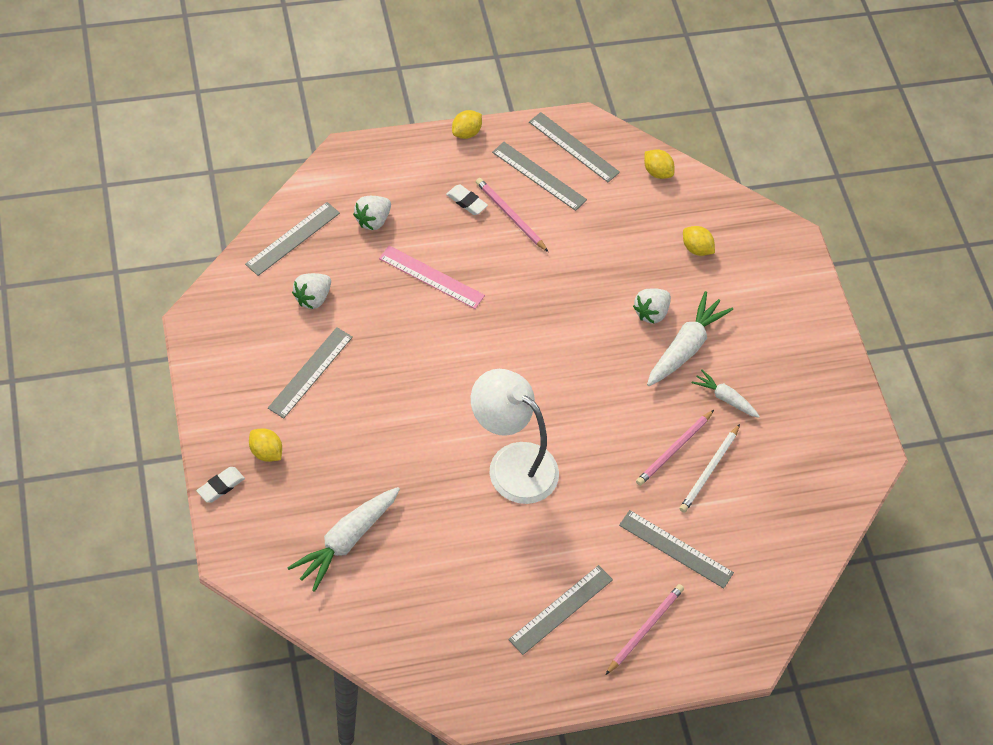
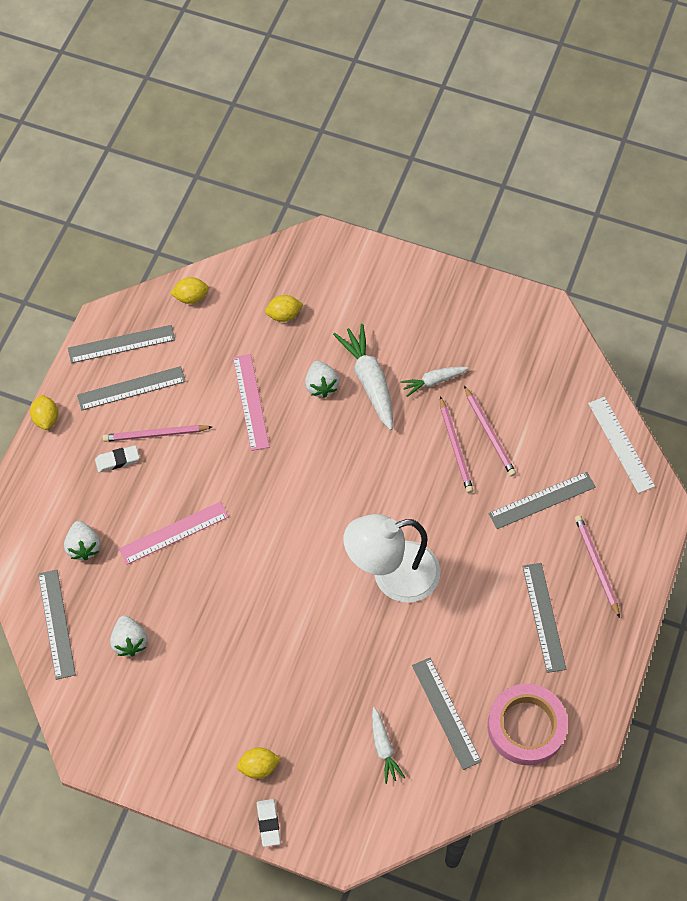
camera: 50 degrees left, 5 degrees up
(310, 372) = (203, 686): grey ruler -> grey ruler (446, 713)
(346, 541) = (383, 748): white carrot -> white carrot, size x0.57
(444, 648) = (526, 726): none -> pink tape
(594, 268) = (251, 402): none -> pink ruler
(709, 470) = (489, 433): white pencil -> pink pencil
(784, 588) = (620, 444): none -> white ruler

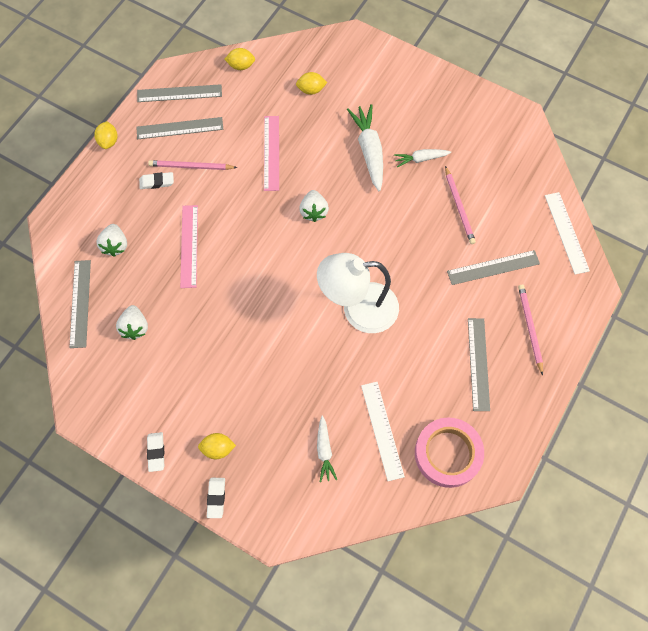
camera: 10 degrees right, 5 degrees up
(174, 532) = (189, 246): pink ruler -> pink ruler turned 75 degrees counterclockwise
(187, 783) = (156, 452): none -> white eraser
(321, 386) = (330, 149): white strawberry -> white strawberry (313, 211)
(446, 713) = (382, 430): grey ruler -> white ruler
(455, 447) = (429, 213): pink pencil -> none

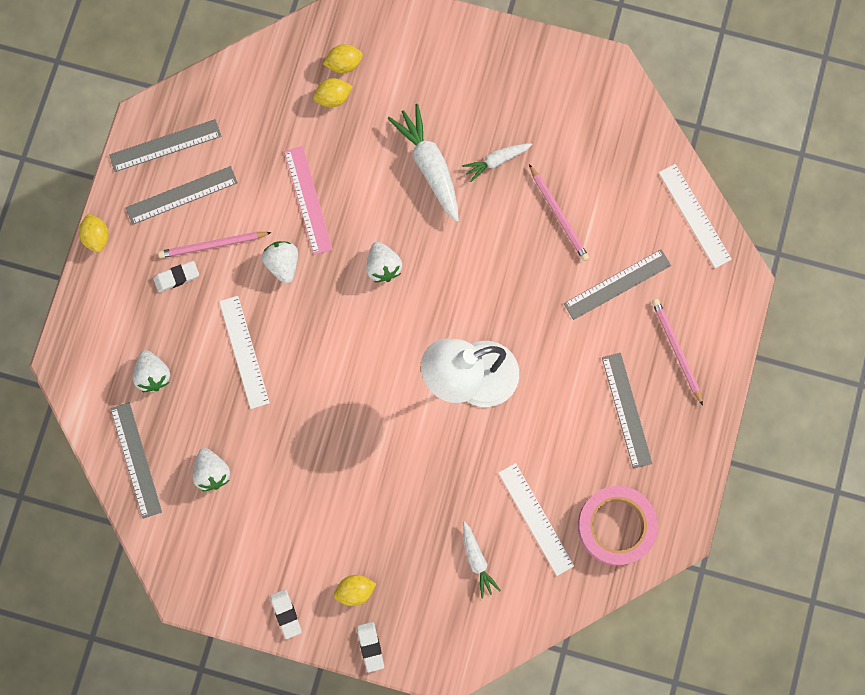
camera: 15 degrees left, 10 degrees up
(189, 246) = (244, 352): pink ruler -> white ruler
(238, 192) = (283, 264): none -> white strawberry
(241, 66) = (232, 85): yellow lemon -> yellow lemon (344, 64)

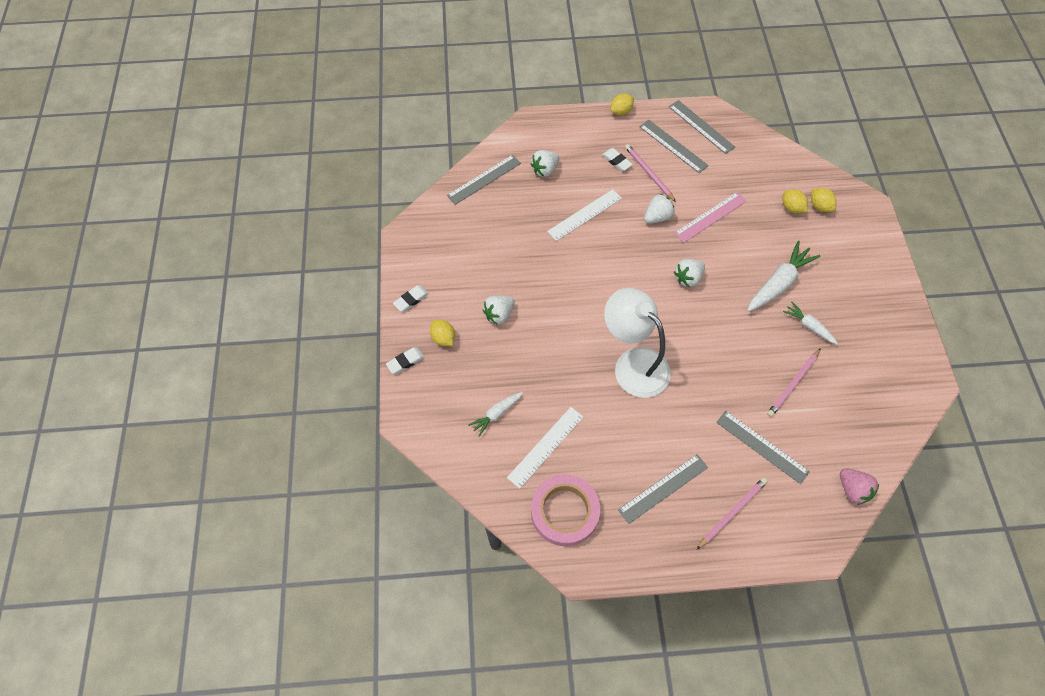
camera: 70 degrees right, 15 degrees down
(212, 472) = (493, 224): white strawberry -> white strawberry (499, 314)
(694, 216) = (852, 489): white ruler -> pink strawberry

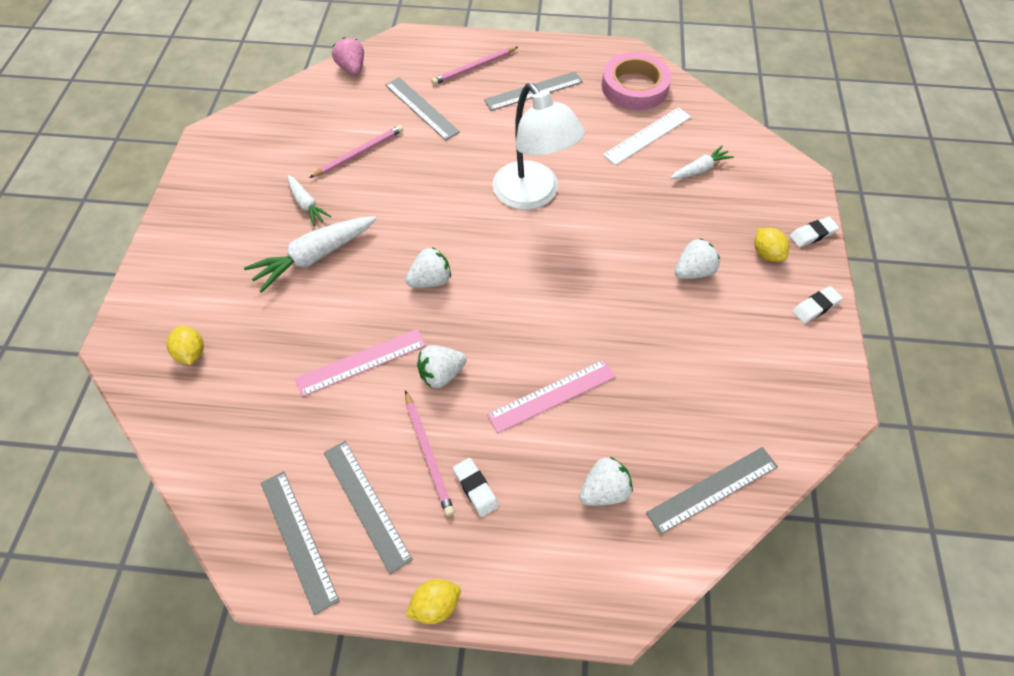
camera: 170 degrees left, 5 degrees down
(584, 215) = (552, 396): white ruler -> pink ruler
(791, 208) = (234, 357): yellow lemon -> none

